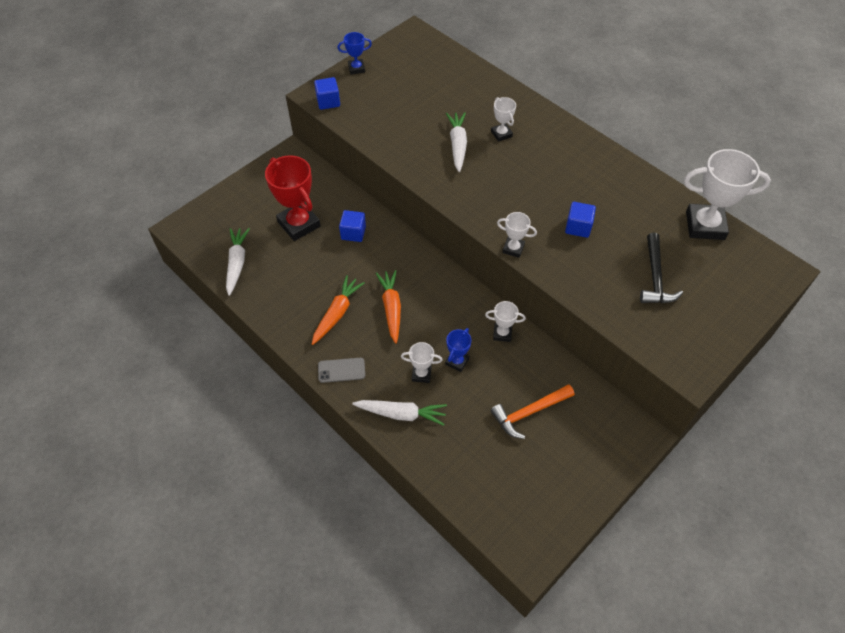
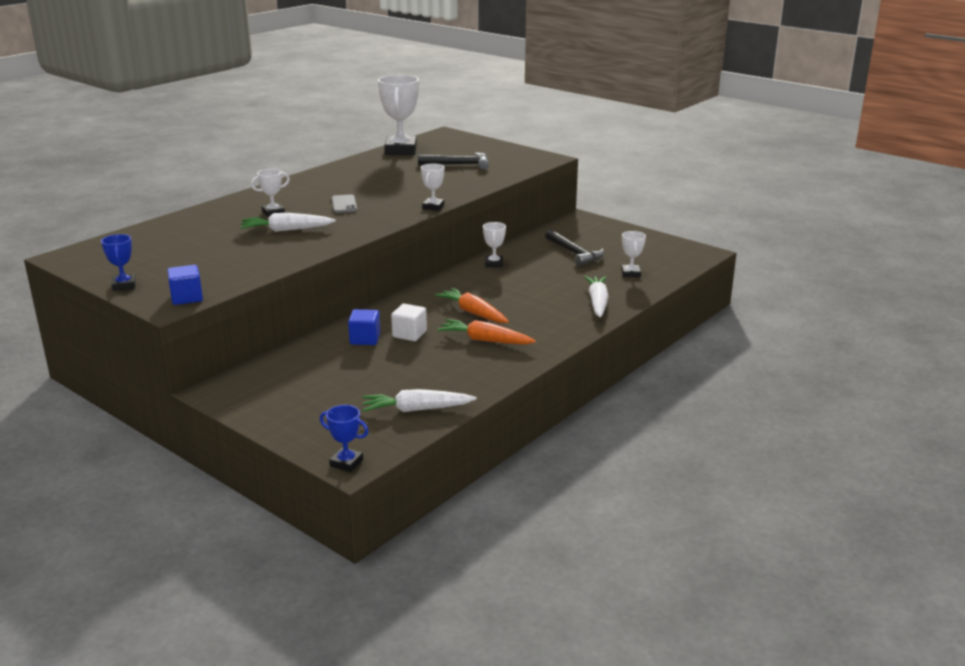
camera: 95 degrees left, 30 degrees down
(299, 224) = (348, 374): red trophy -> none
(341, 370) = (558, 333): grey phone -> grey phone (344, 204)
(357, 261) = (409, 334): none -> white cube
(391, 308) = (473, 313): orange carrot -> orange carrot turned 60 degrees clockwise
(421, 374) = (550, 296): white trophy -> white trophy (631, 273)
(457, 361) = (531, 281): blue trophy -> blue trophy (346, 463)
(529, 413) = (575, 253): orange hammer -> black hammer
(578, 227) = (405, 186): blue cube -> none

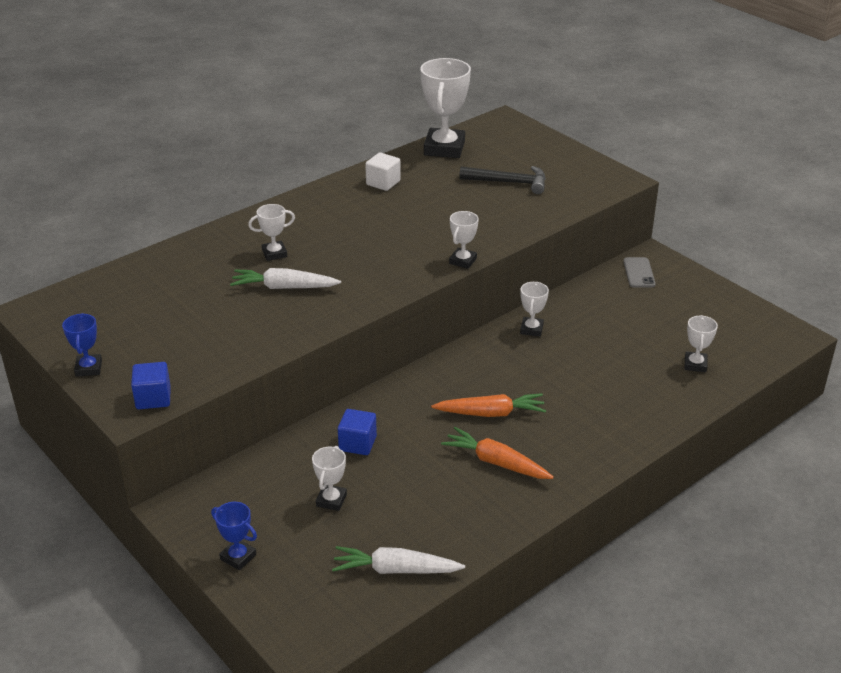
camera: 10 degrees right, 10 degrees up
(344, 204) = (359, 246): grey phone -> grey phone (639, 273)
(346, 463) = (302, 646): blue trophy -> blue trophy (238, 557)
(350, 374) = (331, 500): none -> white trophy
(409, 334) = (410, 441): white cube -> white cube (383, 183)
(473, 313) = (491, 413): orange carrot -> orange carrot turned 120 degrees clockwise
(575, 253) = (633, 320): black hammer -> none
(597, 302) = (643, 412): white carrot -> none

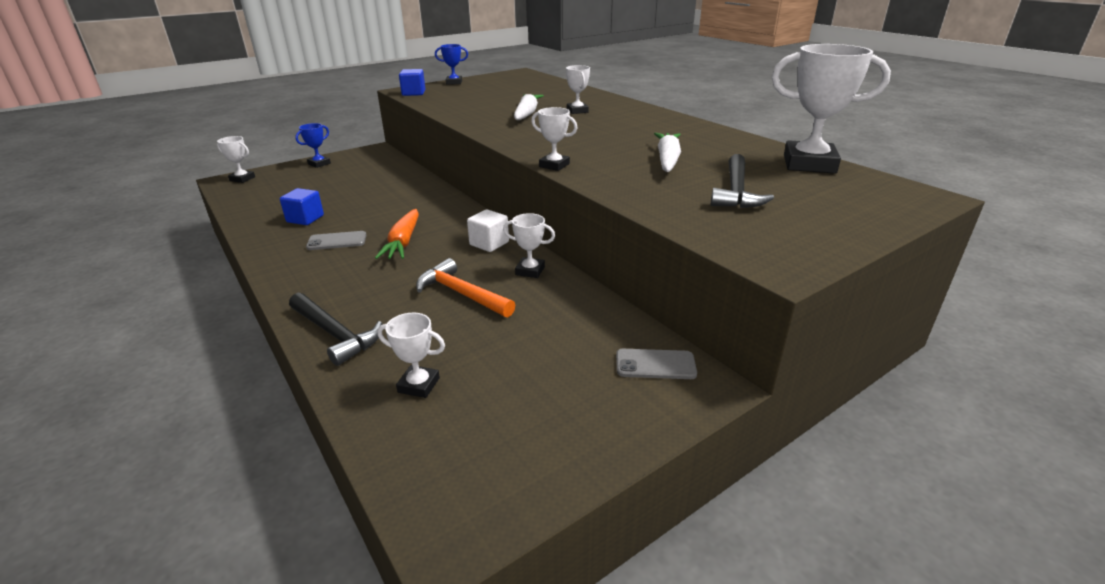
camera: 95 degrees right, 5 degrees down
(331, 500) = (346, 185): white trophy -> white trophy (242, 179)
(357, 443) = (399, 193): blue cube -> blue cube (305, 219)
(383, 183) = (710, 140): white cube -> white cube (489, 243)
(395, 570) = (260, 203): white carrot -> white carrot (667, 160)
(496, 462) = (337, 241): orange carrot -> grey phone
(577, 362) = (461, 293): none -> orange hammer
(654, 418) = (335, 334): none -> black hammer

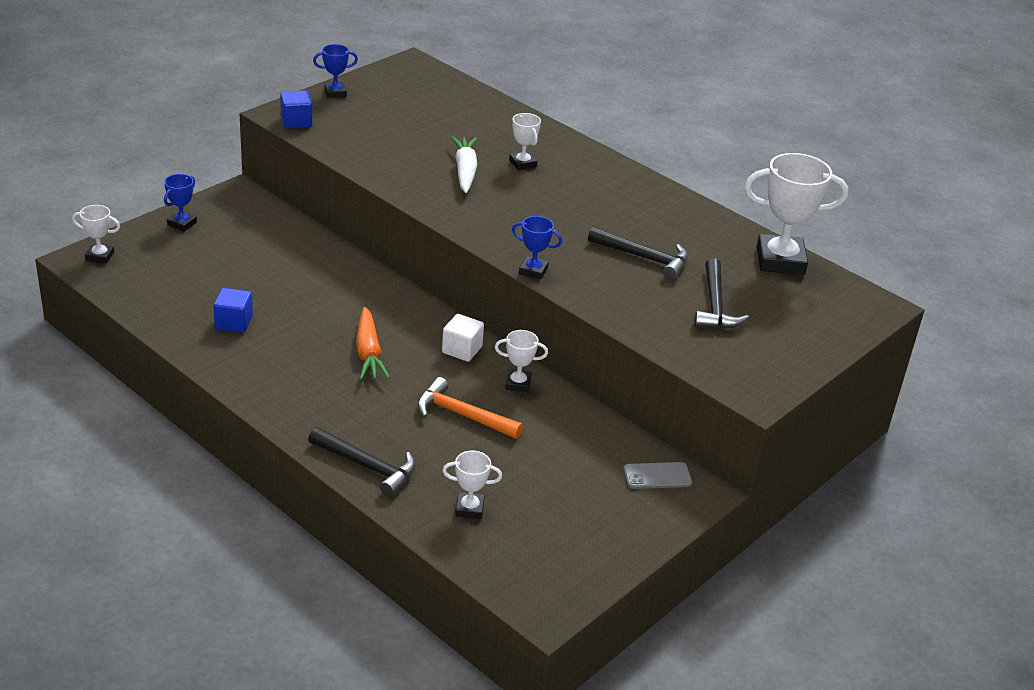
camera: 15 degrees left, 5 degrees up
(337, 241) = (294, 354): grey phone -> none
(554, 165) = (533, 271): white trophy -> blue trophy
(667, 160) = (644, 258): white carrot -> black hammer

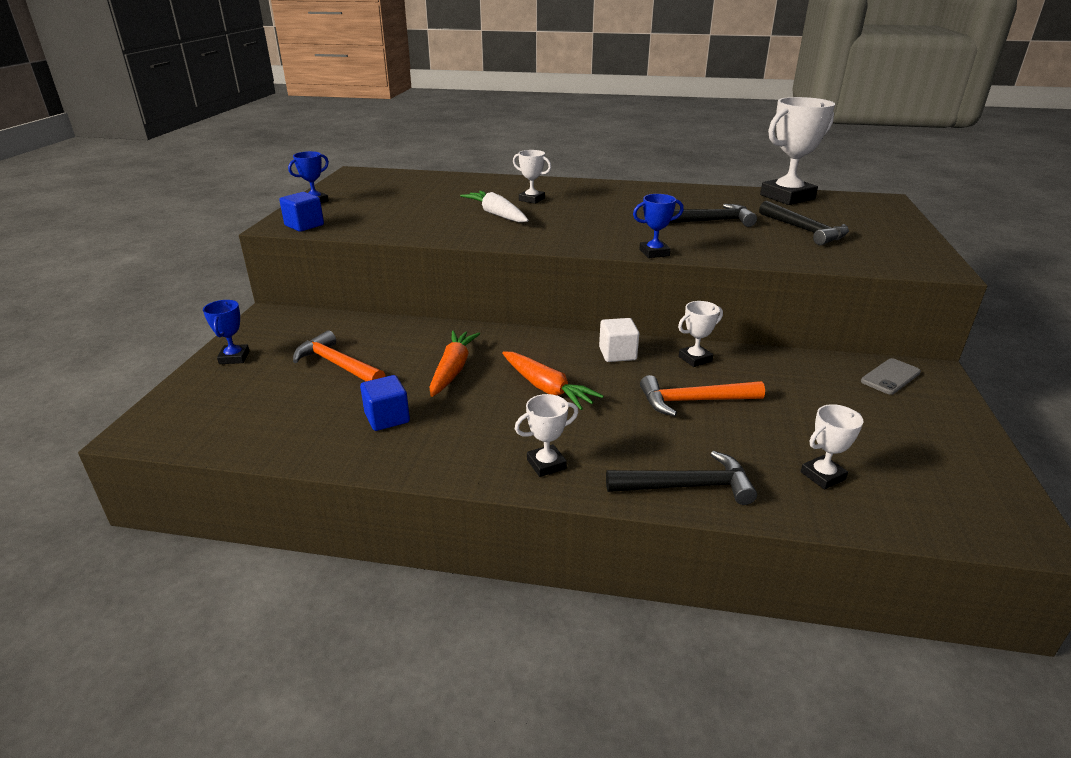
camera: 30 degrees left, 5 degrees down
(100, 256) = (165, 418): white trophy -> white trophy (546, 464)
(244, 262) = (337, 364): none -> orange hammer
(320, 305) = (453, 370): none -> orange carrot

